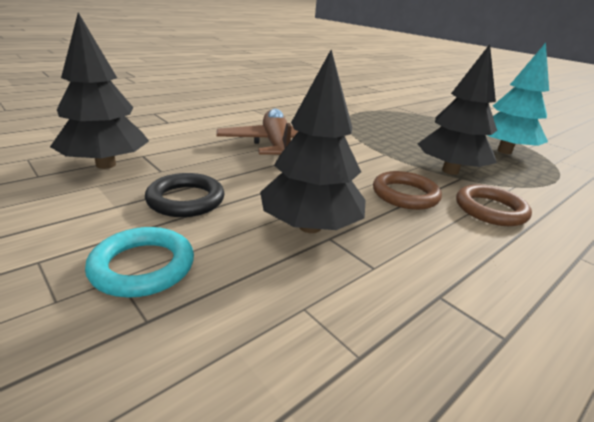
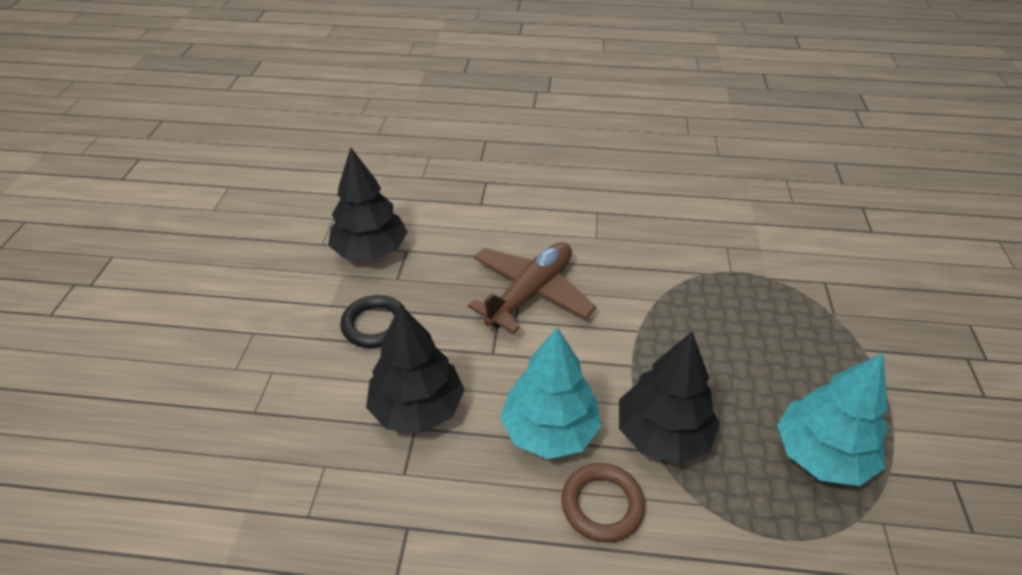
camera: 50 degrees right, 15 degrees up
(142, 266) = (289, 372): turquoise ring -> none
(405, 195) = (549, 430): brown ring -> turquoise tree

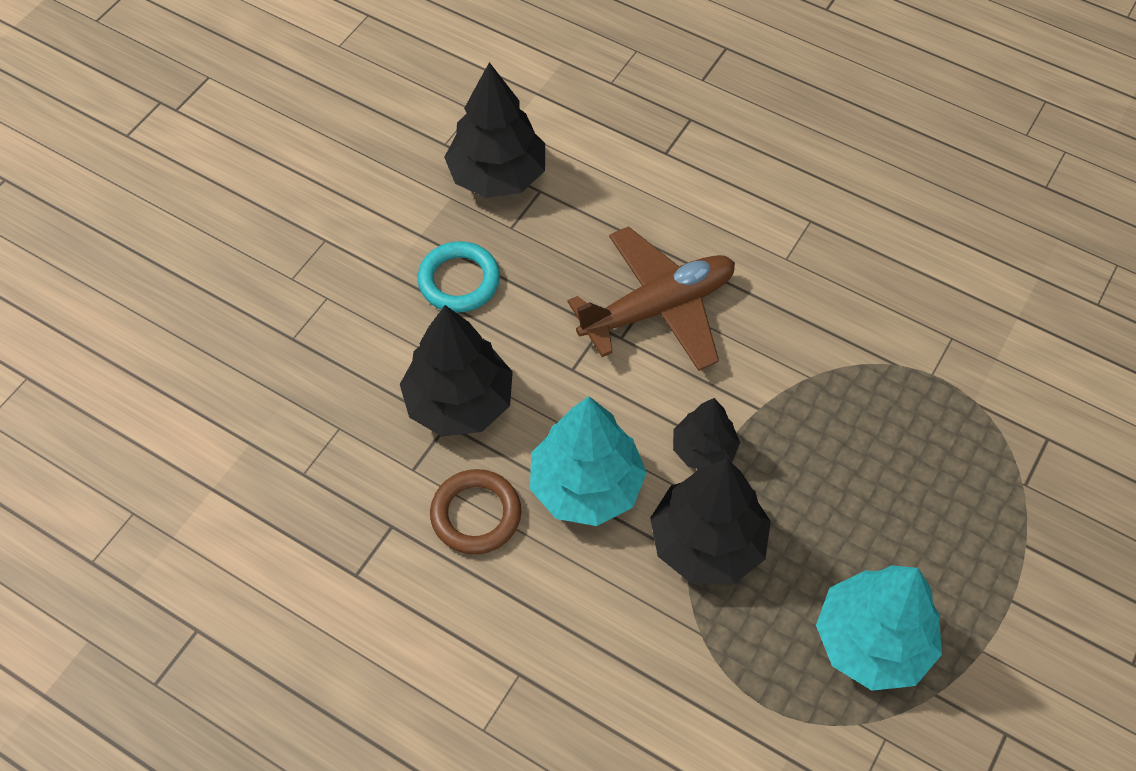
camera: 25 degrees right, 15 degrees up
(375, 325) = (459, 281): black ring -> turquoise ring
(602, 505) = (595, 588): brown ring -> brown ring (476, 515)
(618, 371) = (703, 449): none -> black tree

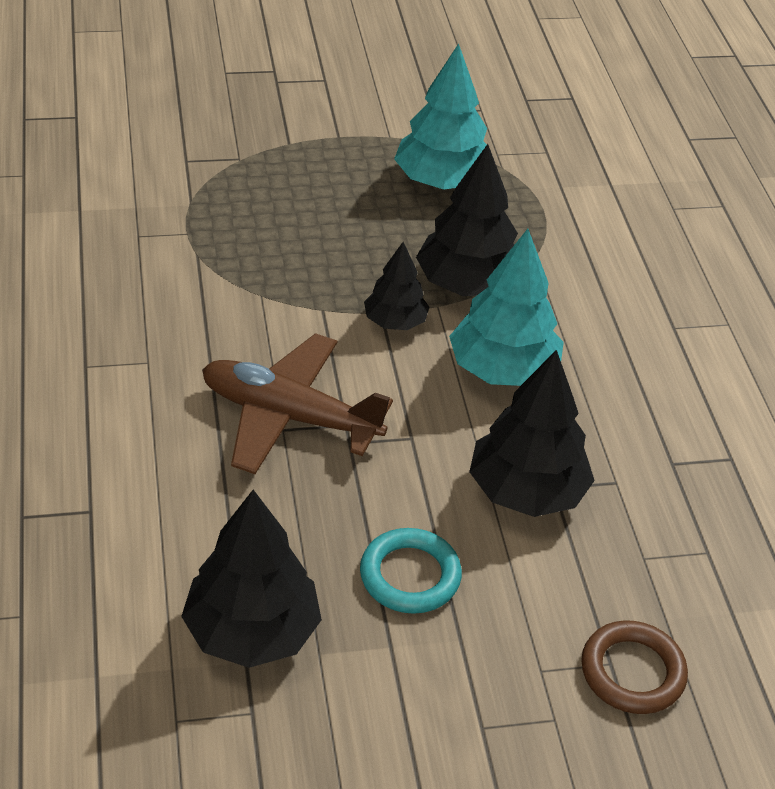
camera: 135 degrees left, 15 degrees down
(476, 515) = (602, 419): brown ring -> brown ring (632, 672)

